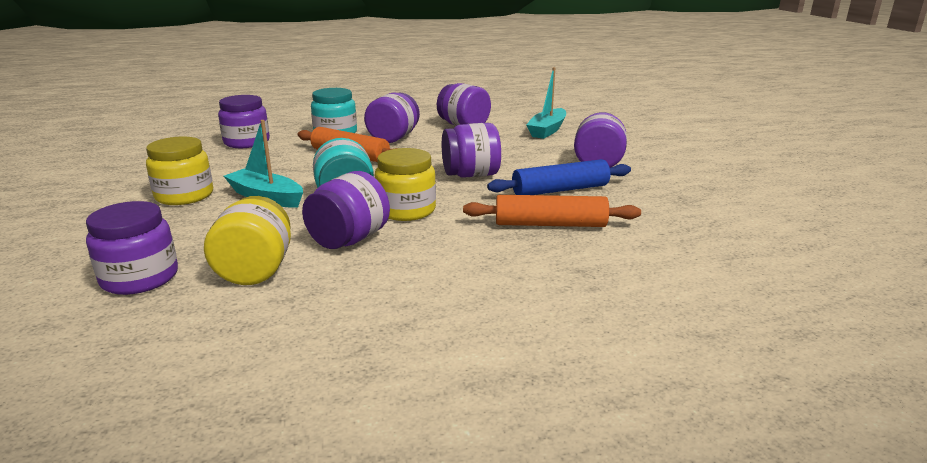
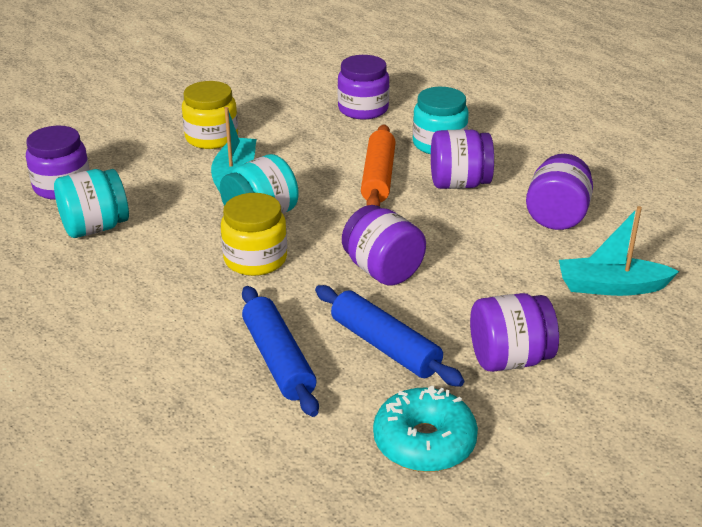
camera: 65 degrees right, 10 degrees up
(255, 270) = (95, 227): yellow jar -> turquoise jar
(349, 240) = (172, 250): purple jar -> none
(550, 224) = (278, 360): orange rolling pin -> blue rolling pin
(668, 198) = (424, 442): none -> turquoise donut

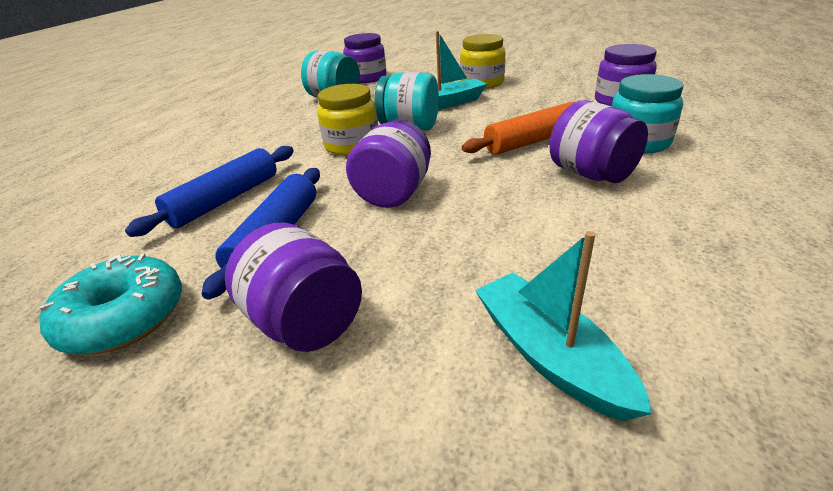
camera: 60 degrees right, 0 degrees up
(556, 216) = (638, 249): purple jar -> none

